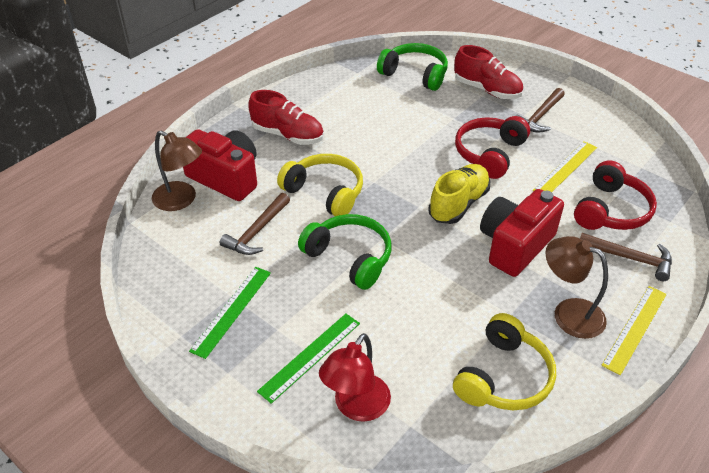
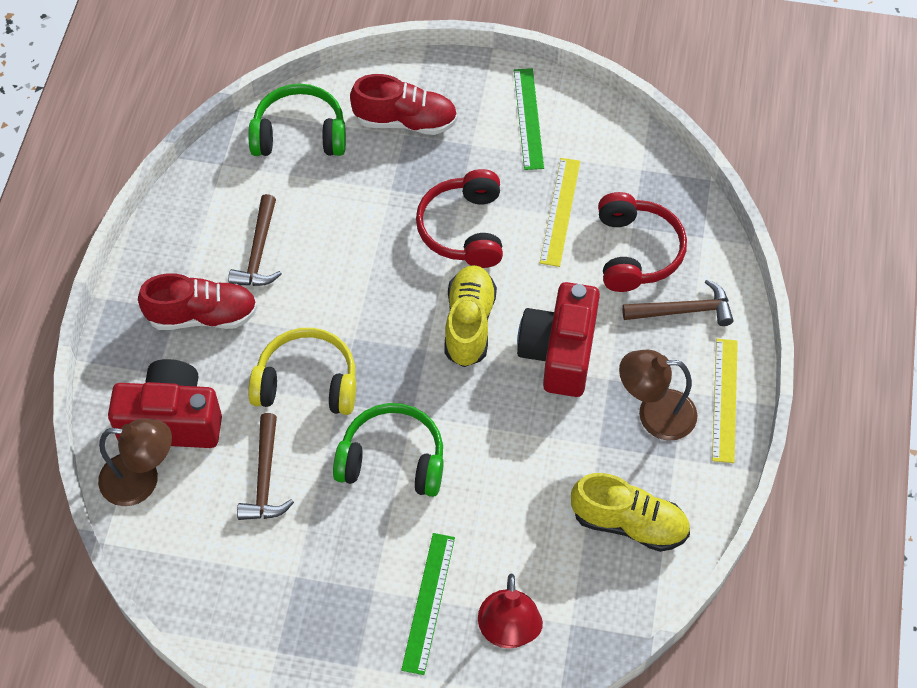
camera: 30 degrees left, 15 degrees up
(231, 310) = (309, 593): green ruler -> green ruler (528, 118)
(504, 377) = (629, 523): yellow headphones -> yellow shoe
(539, 117) = (491, 139): brown hammer -> brown hammer (259, 252)

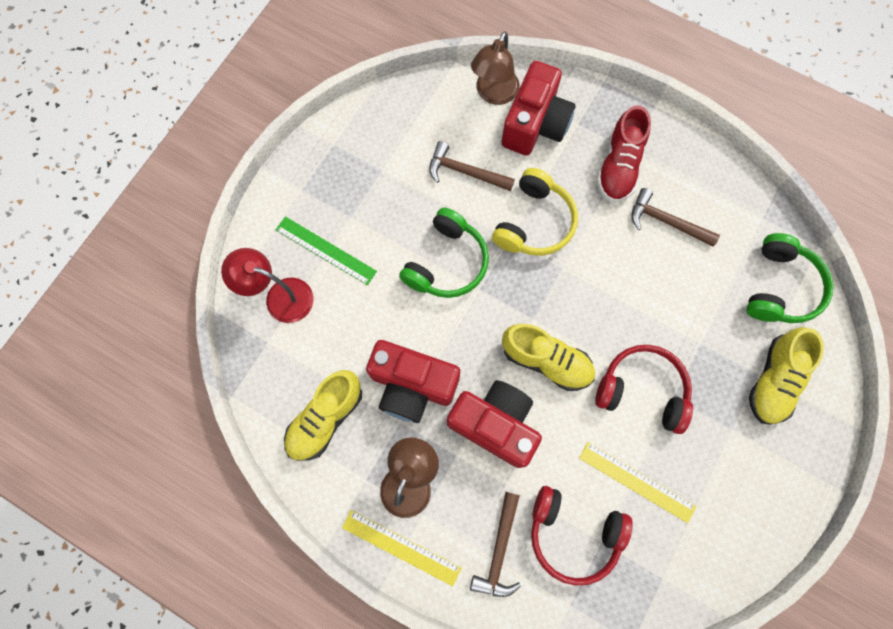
camera: 110 degrees right, 15 degrees up
(405, 121) = (773, 380): red shoe -> yellow shoe
(528, 118) = (749, 493): green ruler -> none
(553, 447) = (412, 385): none -> red camera

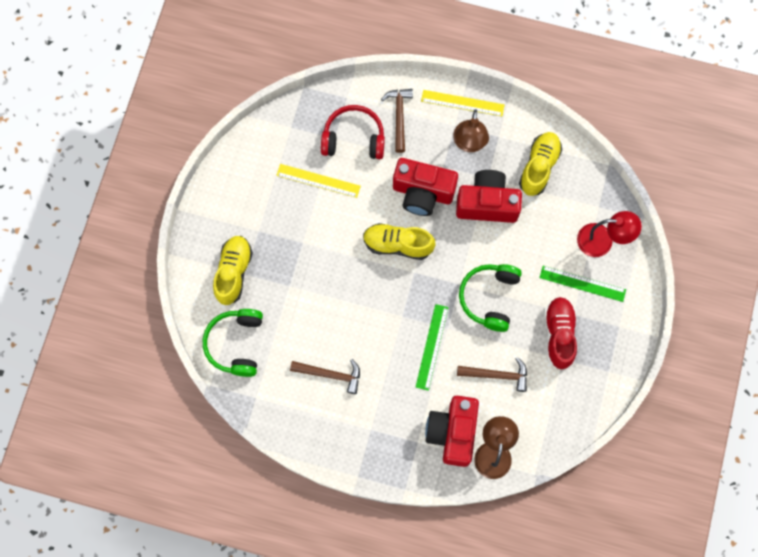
camera: 165 degrees right, 0 degrees up
(534, 223) = (432, 347): yellow headphones -> green ruler
(619, 166) = (376, 412): red shoe -> red shoe (559, 334)
(642, 390) = (325, 242): red headphones -> none

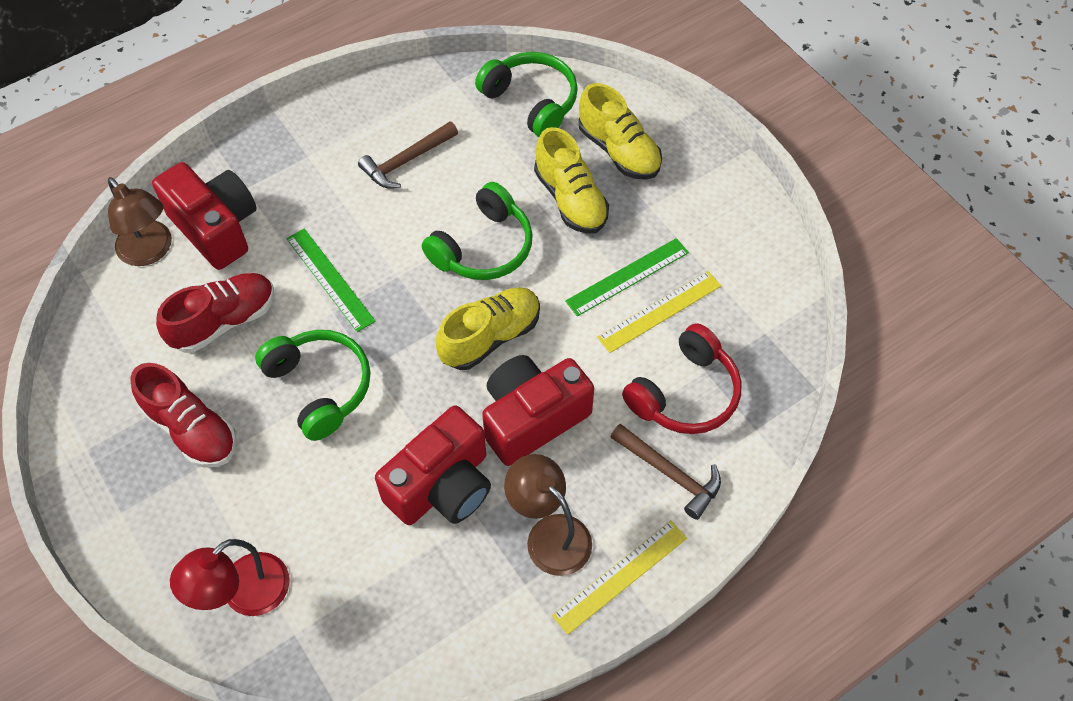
camera: 130 degrees right, 15 degrees down
(351, 289) = (483, 247): none -> green headphones
(497, 375) = (224, 321): brown hammer -> red shoe
(539, 167) = (429, 601): yellow shoe -> yellow shoe (570, 199)
(582, 283) = (219, 515): green ruler -> green ruler (627, 277)

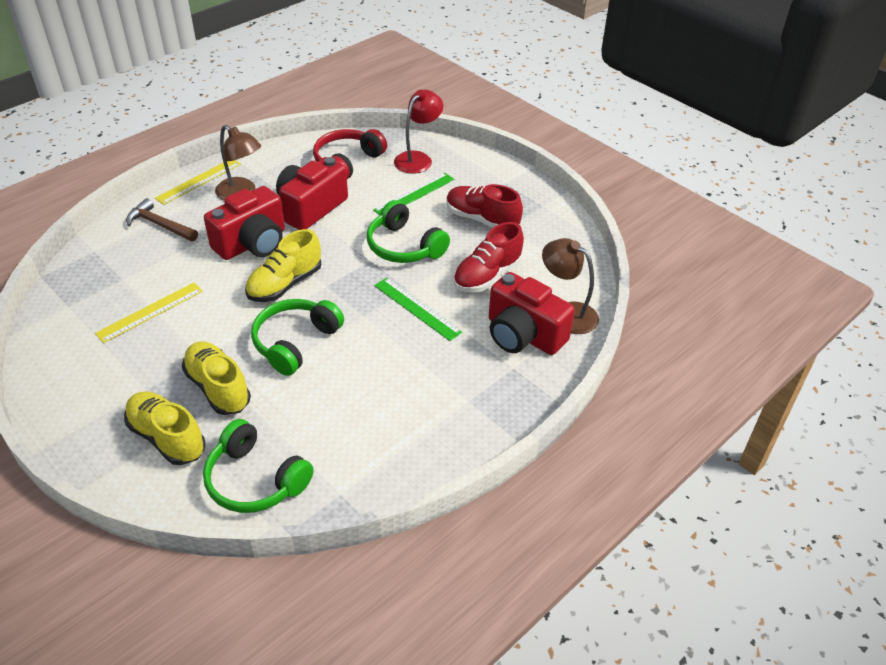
camera: 170 degrees right, 15 degrees down
(406, 161) = (374, 405): brown hammer -> none
(627, 277) = (173, 333): green ruler -> green ruler (414, 194)
(685, 394) = (140, 265): red headphones -> red headphones (347, 162)

